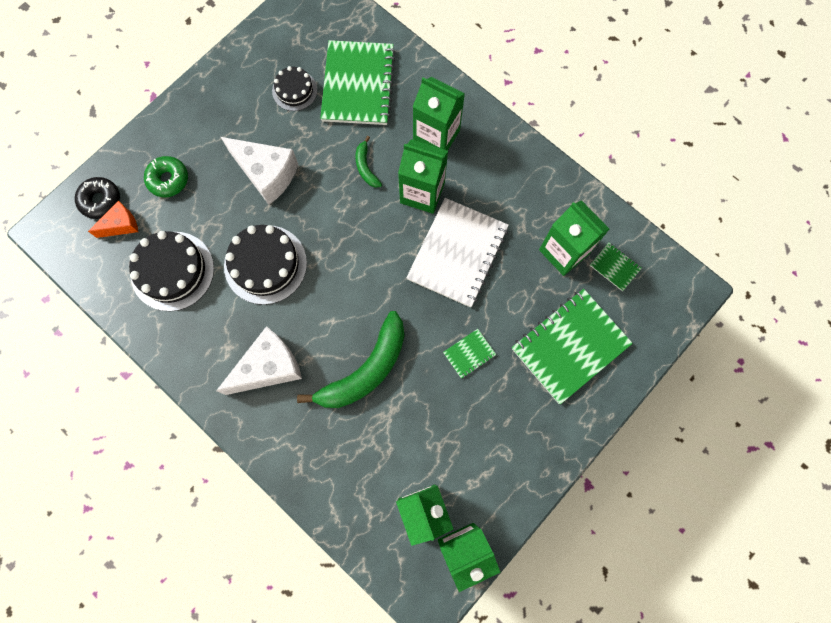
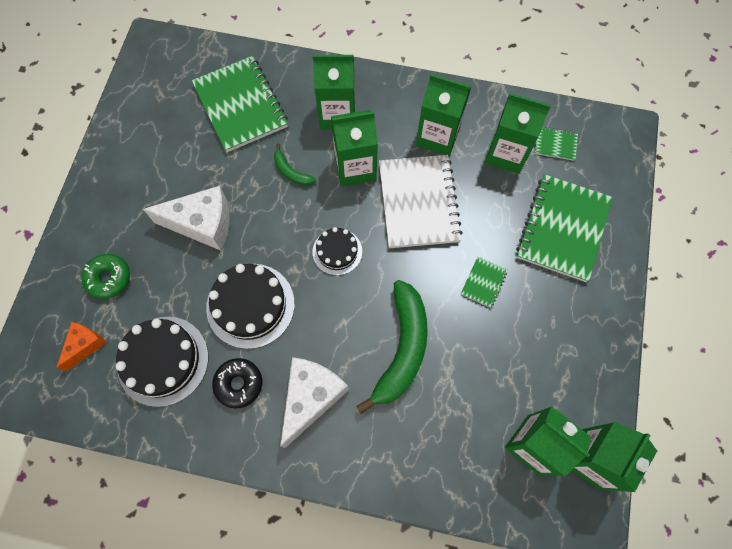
camera: 30 degrees left, 5 degrees down
(100, 200) = (50, 333): black donut -> black donut (239, 384)
(294, 90) = (185, 139): black cake -> black cake (337, 251)
(512, 203) = (437, 136): none -> green carton

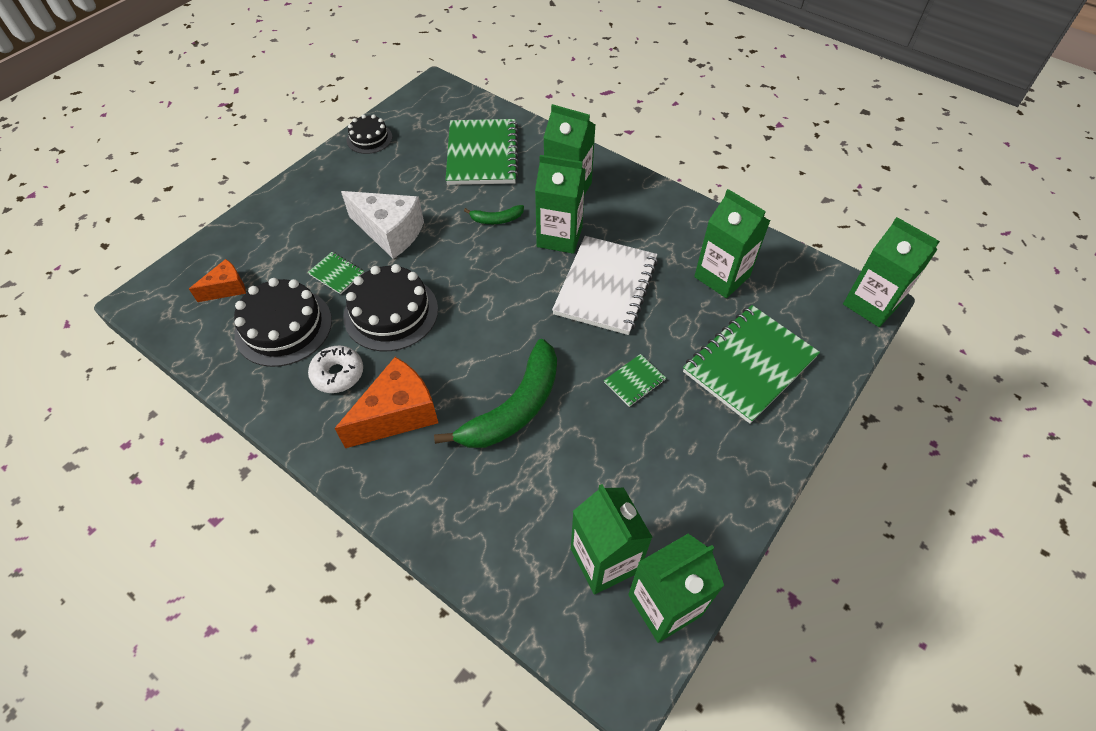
camera: 25 degrees right, 15 degrees down
(109, 278) = (282, 244): green donut -> none
(239, 384) = (338, 374): black donut -> white donut
(291, 171) = (496, 219): green banana -> green banana turned 75 degrees counterclockwise
(311, 397) = (398, 414): white cheese -> orange cheese
(337, 251) = (500, 299): black cake -> black cake (369, 138)
(437, 136) = (657, 239): green carton -> green carton (871, 304)
(555, 144) = (780, 286): green notebook -> green notebook (337, 274)

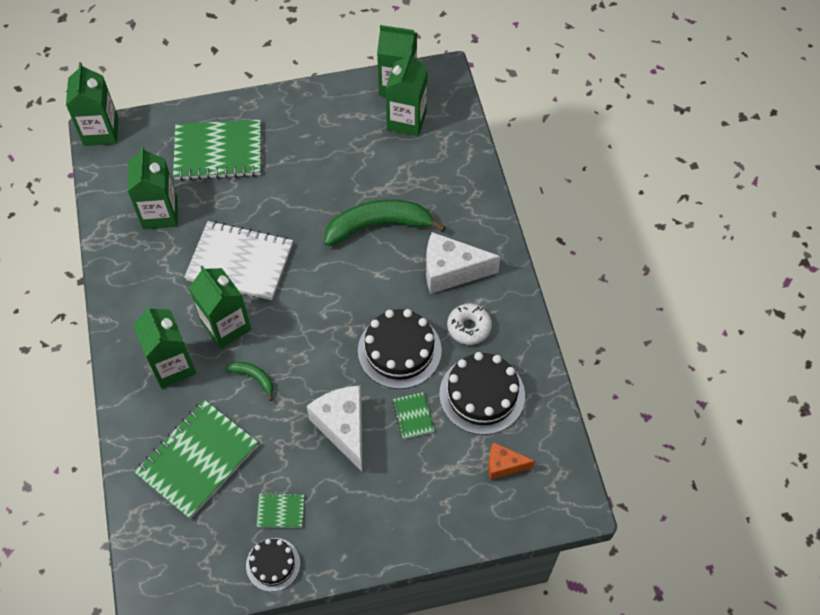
camera: 140 degrees left, 5 degrees up
(398, 414) = (451, 271): orange cheese -> white cheese
(606, 287) = (240, 262): white notebook -> white notebook turned 45 degrees clockwise
(634, 381) = (294, 190): green notebook -> green notebook (281, 511)

